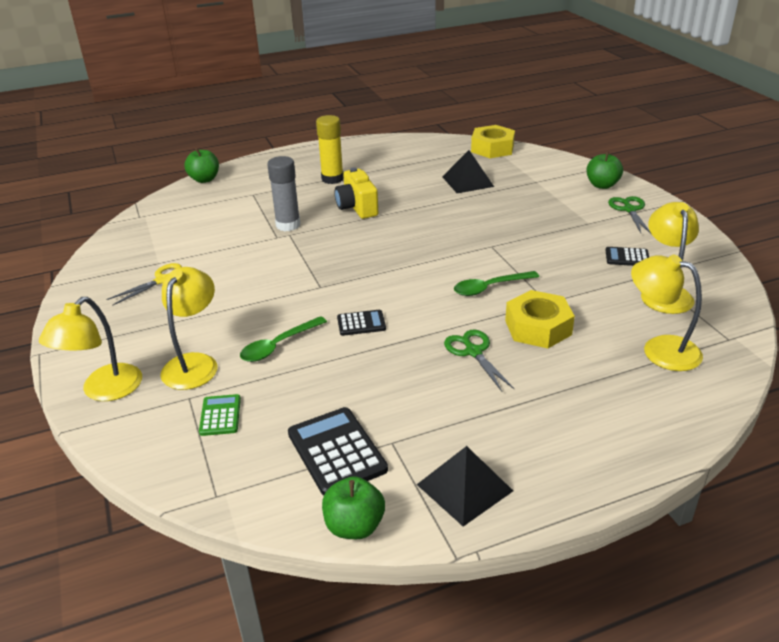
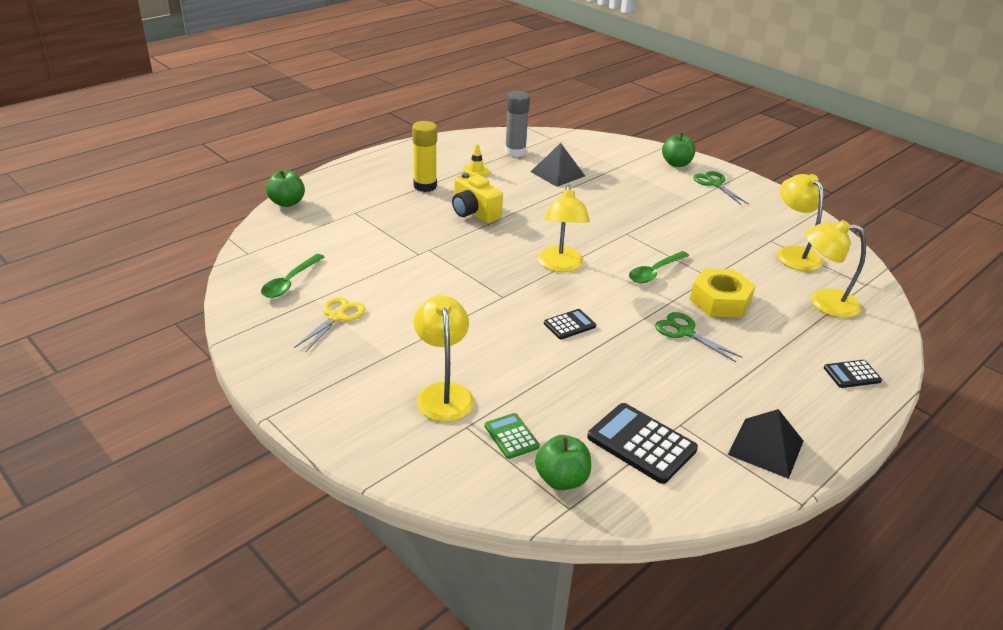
camera: 25 degrees left, 0 degrees up
(104, 391) = (374, 439): yellow lamp -> yellow lamp (560, 265)
(278, 346) = (510, 360): green spoon -> green spoon (289, 282)
(288, 225) = (419, 240): grey glue stick -> grey glue stick (515, 152)
(354, 526) = (706, 501): green apple -> green apple (561, 479)
(391, 170) = (476, 170): none -> yellow traffic cone
(492, 148) = (555, 138): yellow nut -> none
(627, 257) = (744, 227): black calculator -> black calculator (852, 374)

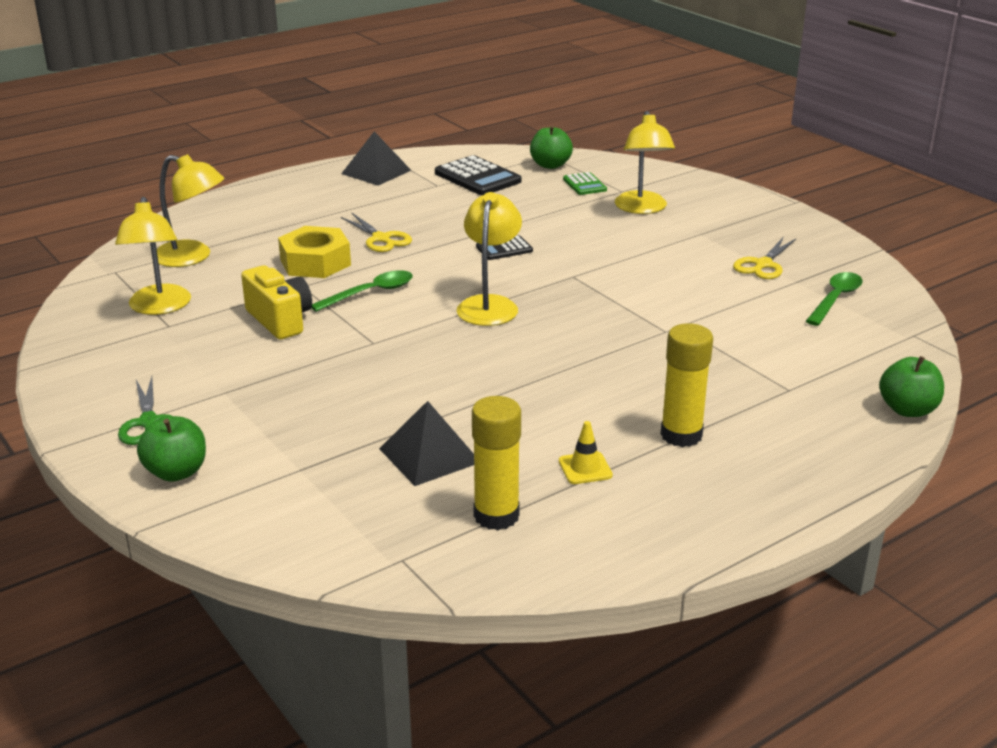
camera: 170 degrees left, 5 degrees down
(474, 213) = (597, 382): yellow camera -> yellow camera (280, 320)
(515, 152) = (496, 516): grey glue stick -> yellow glue stick
(685, 332) = (381, 239): green scissors -> yellow scissors
(852, 374) = (245, 205): black calculator -> none

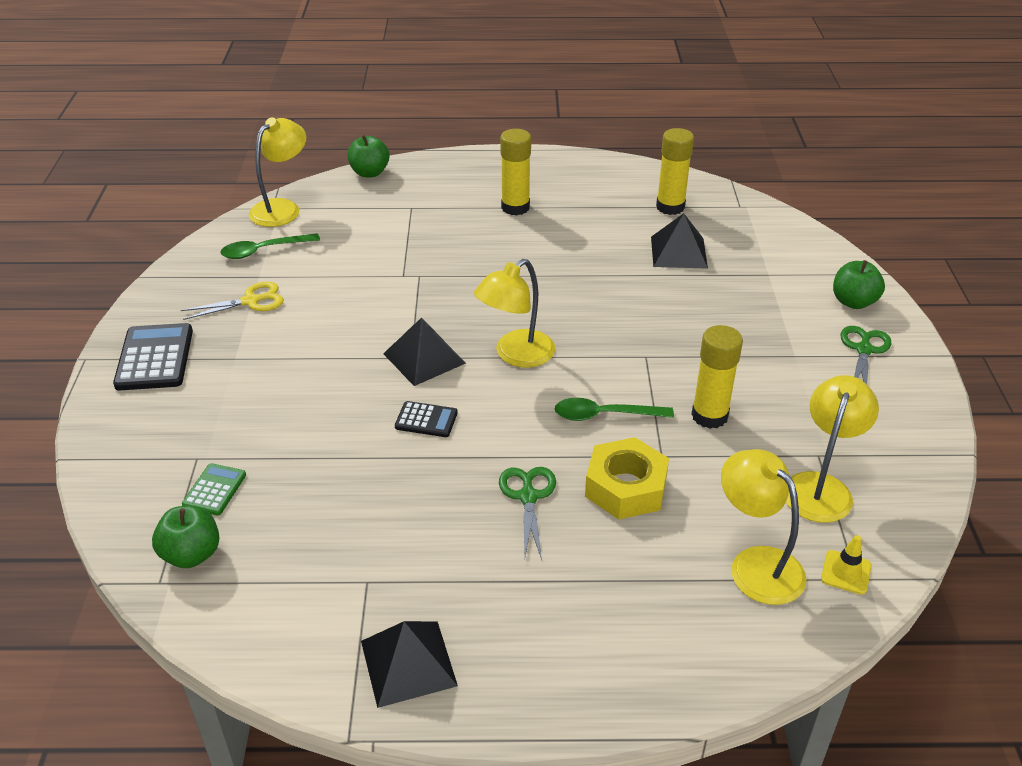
camera: 145 degrees left, 10 degrees up
(280, 320) = (709, 416): yellow camera -> yellow glue stick
(381, 239) = (528, 497): yellow scissors -> green scissors
(477, 177) = (304, 573): black calculator -> black calculator (155, 358)
(561, 279) = (424, 358): none -> black pyramid
(585, 468) = (594, 211): yellow traffic cone -> yellow traffic cone (846, 572)
(642, 208) = (224, 418): yellow lamp -> yellow lamp (282, 208)

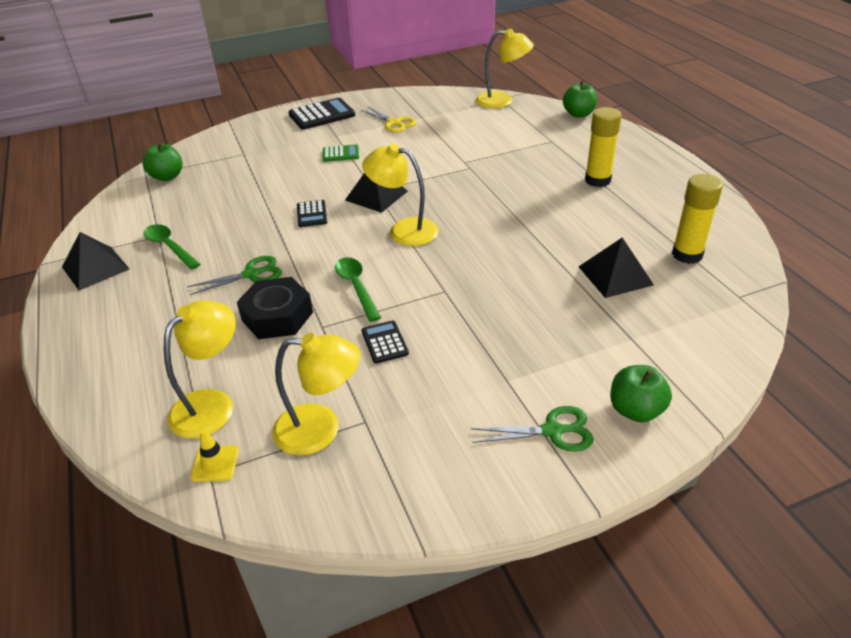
camera: 70 degrees right, 0 degrees up
(215, 490) = (219, 167): green calculator -> green calculator (341, 154)
(263, 251) = (449, 110): green spoon -> green spoon (169, 246)
(625, 487) = (277, 316): yellow nut -> black nut
(709, 416) = (384, 342): yellow glue stick -> black calculator

